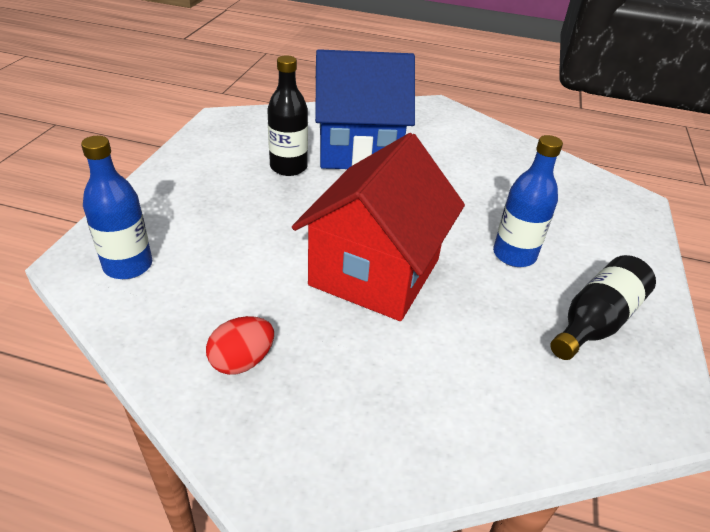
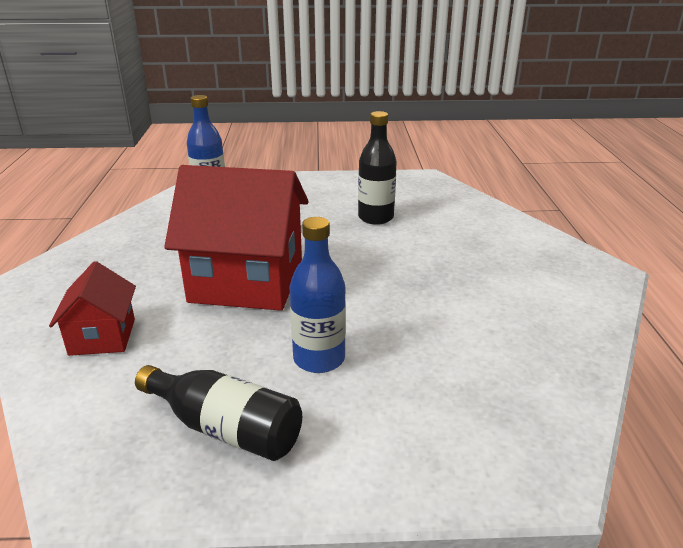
camera: 75 degrees right, 10 degrees down
(242, 361) = (129, 249): red egg -> none
(358, 149) = (442, 242): blue house -> none
(447, 397) = (102, 336): none -> red house

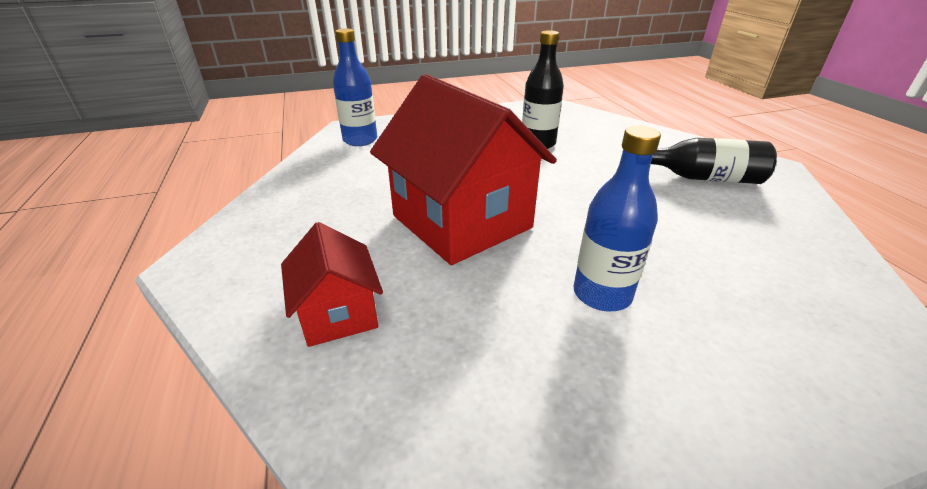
camera: 15 degrees left, 5 degrees up
(225, 428) = (568, 404): black bottle -> black bottle (703, 178)
(247, 281) = (461, 222): red house -> red house turned 60 degrees clockwise

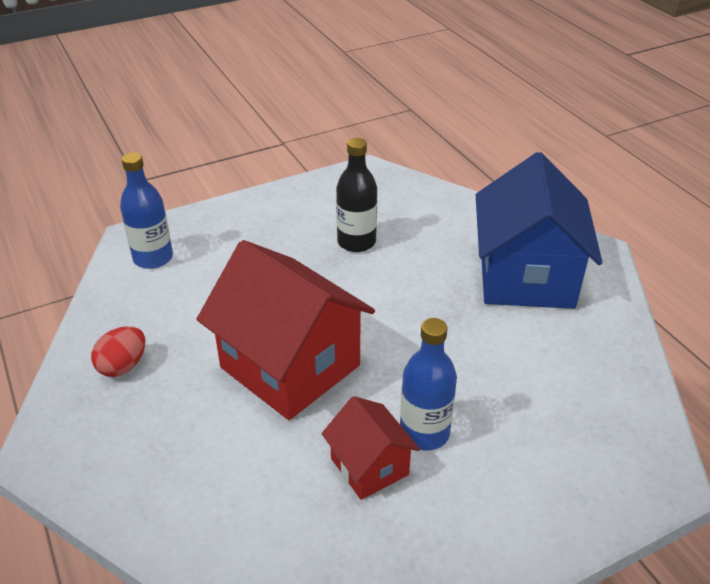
camera: 10 degrees left, 5 degrees up
(303, 206) = (123, 366): none -> red egg
(338, 313) = (199, 485): red house -> red house (369, 466)
(703, 178) = (526, 277): black bottle -> blue house

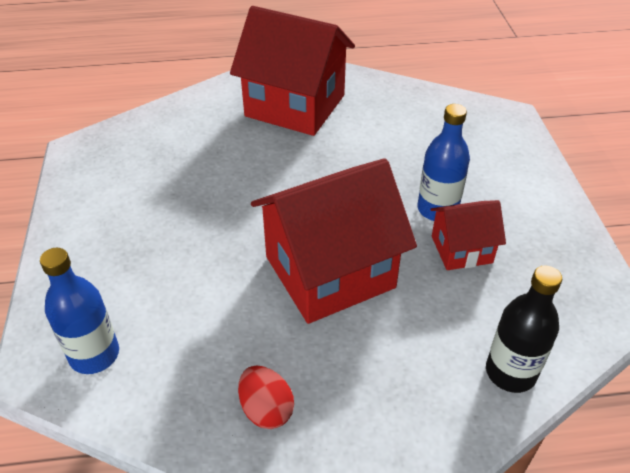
camera: 70 degrees left, 5 degrees up
(356, 242) = (184, 186): black bottle -> black bottle (510, 372)
(526, 277) = (295, 106): blue house -> red house

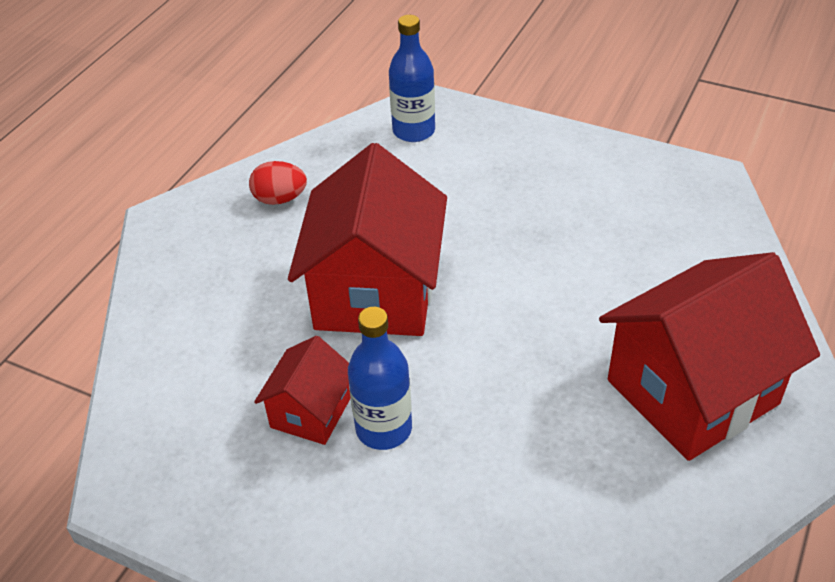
camera: 125 degrees right, 0 degrees up
(510, 372) = (158, 357): black bottle -> none

